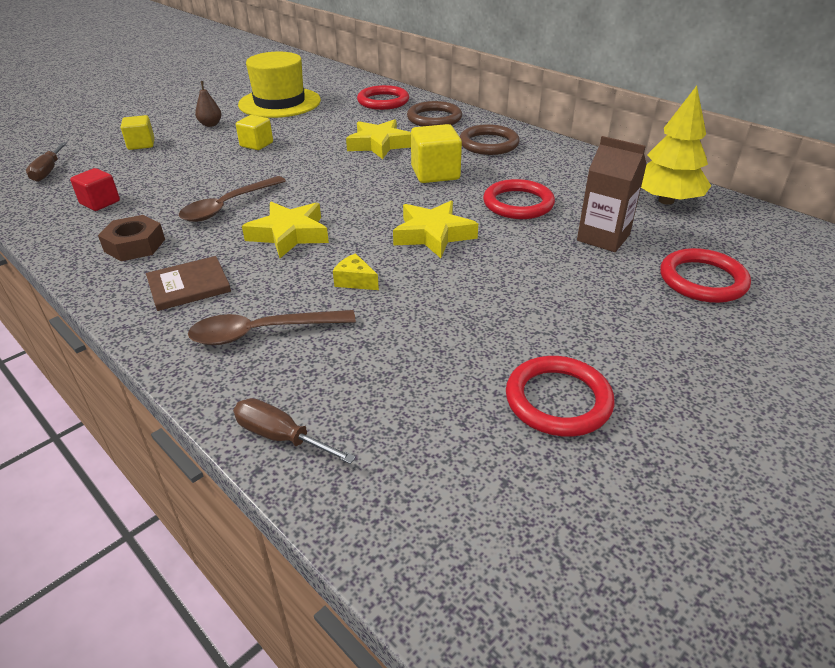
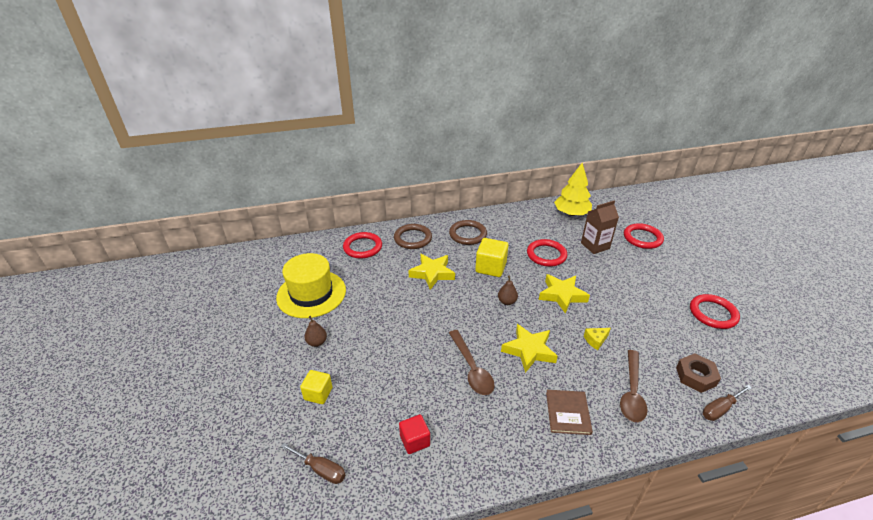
camera: 60 degrees left, 0 degrees up
(135, 245) = (499, 431): brown nut -> brown nut (695, 376)
(256, 144) = (381, 328): yellow cube -> none
(374, 199) = (507, 301): none -> brown pear

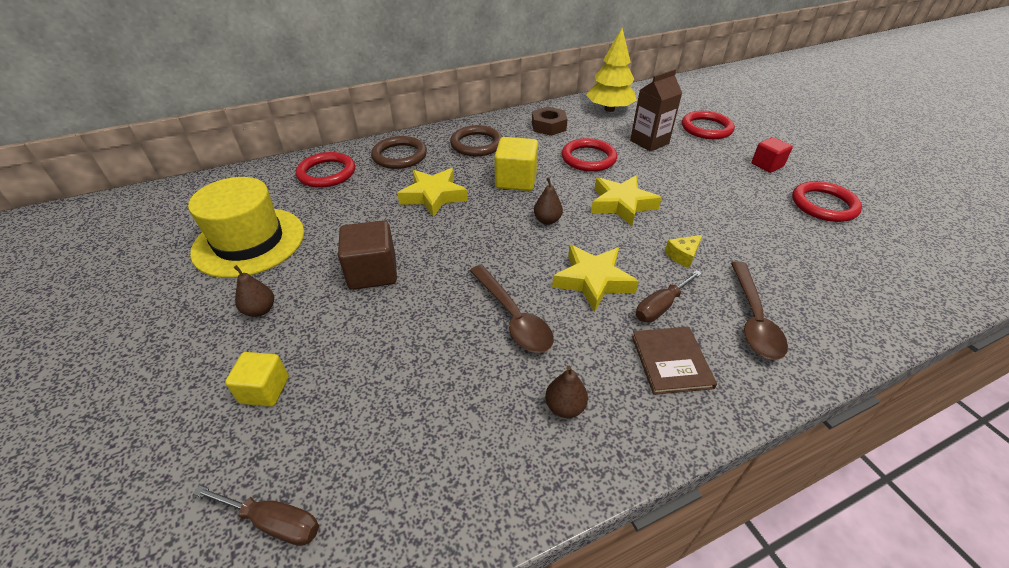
camera: 10 degrees left, 5 degrees up
(387, 325) = (372, 272): none -> brown cube
(415, 440) = (438, 442): red cube -> red cube (767, 165)
(493, 431) = (564, 407): none -> brown pear
(695, 376) = (831, 285): brown nut -> brown nut (548, 126)
(720, 409) = (879, 324): brown screwdriver -> brown screwdriver (660, 306)

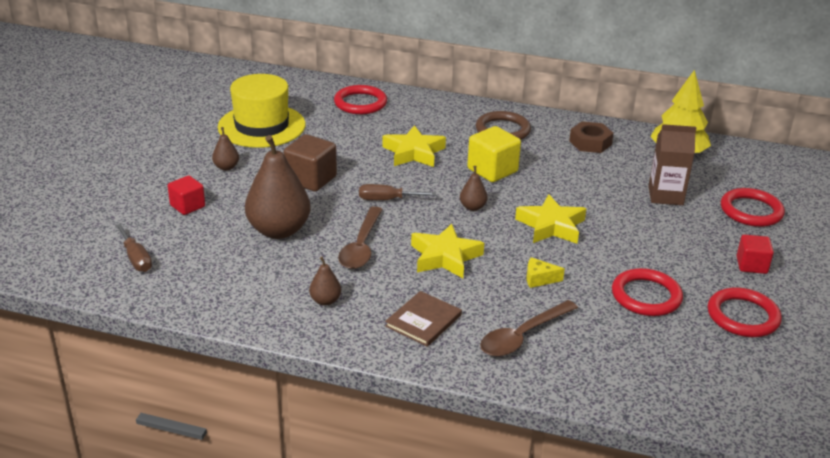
camera: 40 degrees right, 10 degrees down
(265, 390) = (187, 206): yellow cube -> red cube
(399, 156) = (428, 113): brown ring -> none
(411, 352) = (279, 230): none -> brown pear
(588, 158) = (582, 182): red ring -> red ring (646, 296)
(660, 306) = (467, 294): brown screwdriver -> brown screwdriver (387, 200)

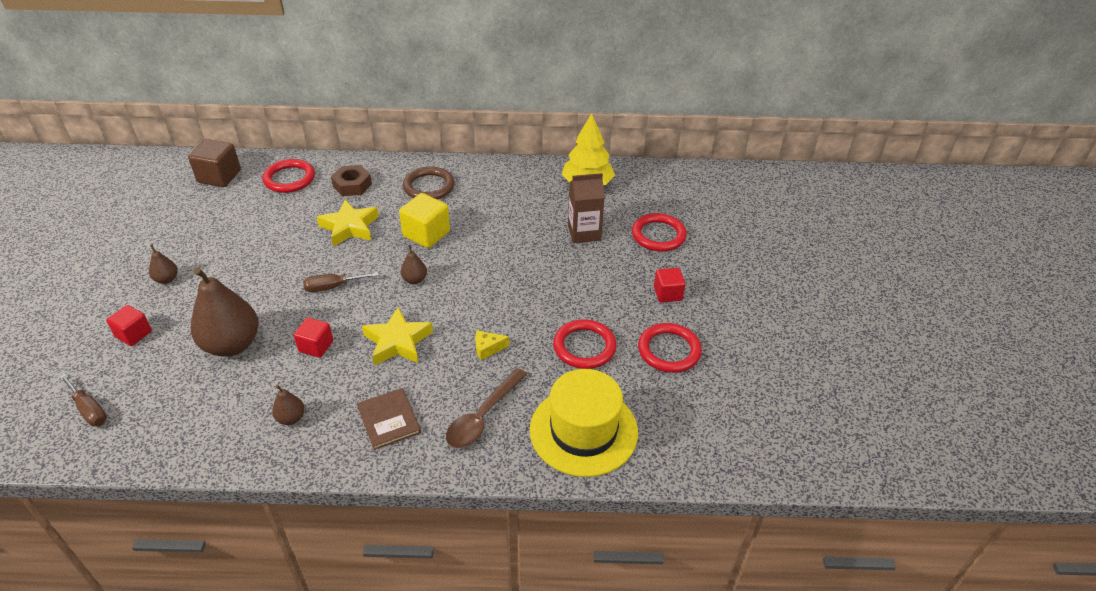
camera: 15 degrees left, 10 degrees up
(261, 126) = (195, 223): yellow hat -> yellow hat (583, 431)
(311, 179) = (254, 277): brown cube -> brown cube (219, 176)
(361, 246) = (316, 346): brown spoon -> red cube
(423, 320) = (389, 420): brown book -> brown book turned 45 degrees counterclockwise
(551, 226) = (489, 286): yellow star -> none
(590, 142) = (509, 186): brown nut -> brown nut (352, 185)

